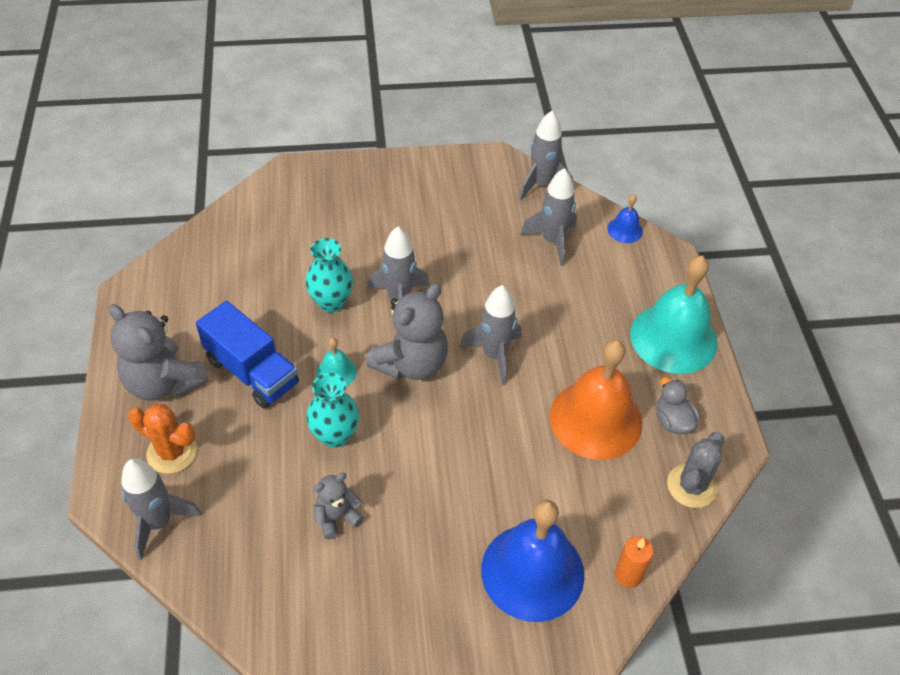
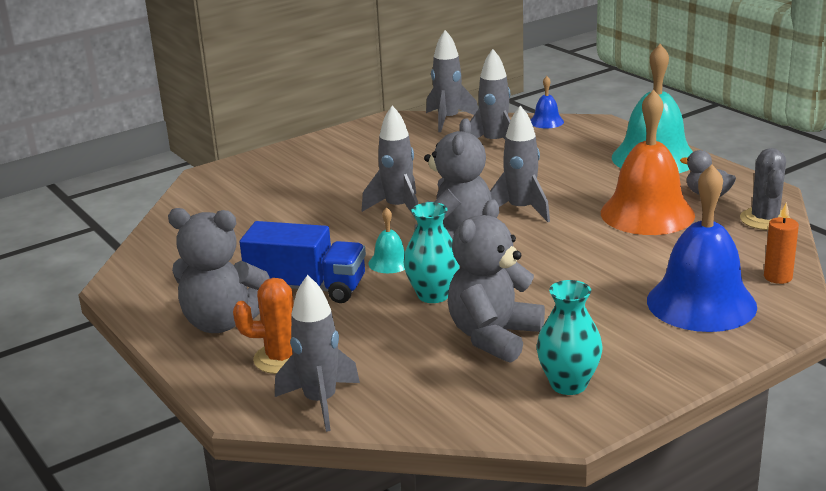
camera: 25 degrees left, 25 degrees down
(331, 302) = (336, 229): turquoise vase -> turquoise vase (568, 384)
(337, 517) = (493, 337): grey teddy bear -> grey teddy bear, size x1.86

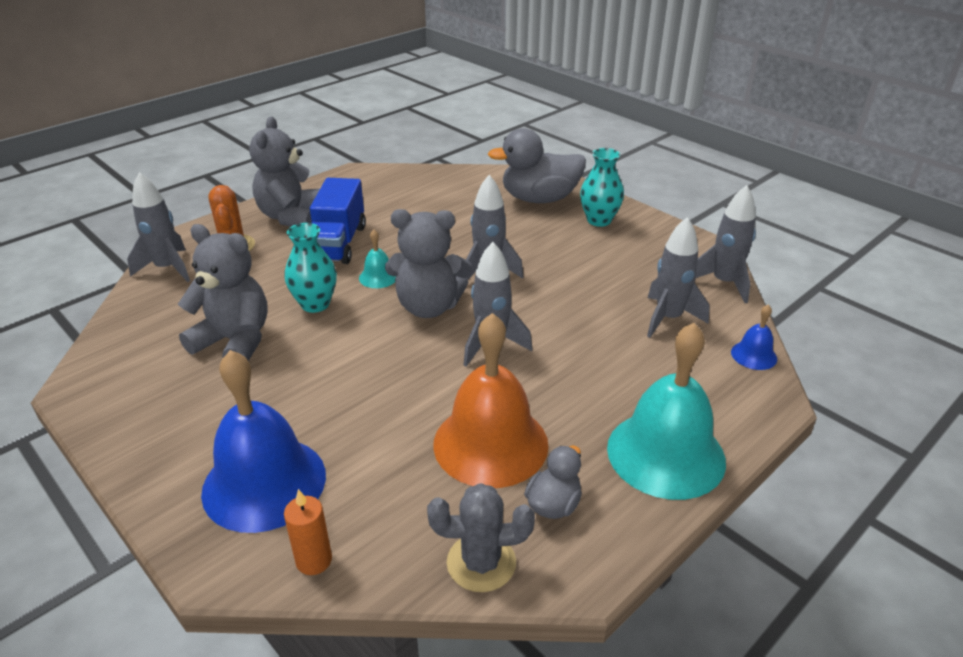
camera: 80 degrees right, 10 degrees up
(262, 180) = (539, 199): none -> grey duck
(568, 384) = (142, 387): turquoise vase -> turquoise vase (599, 220)

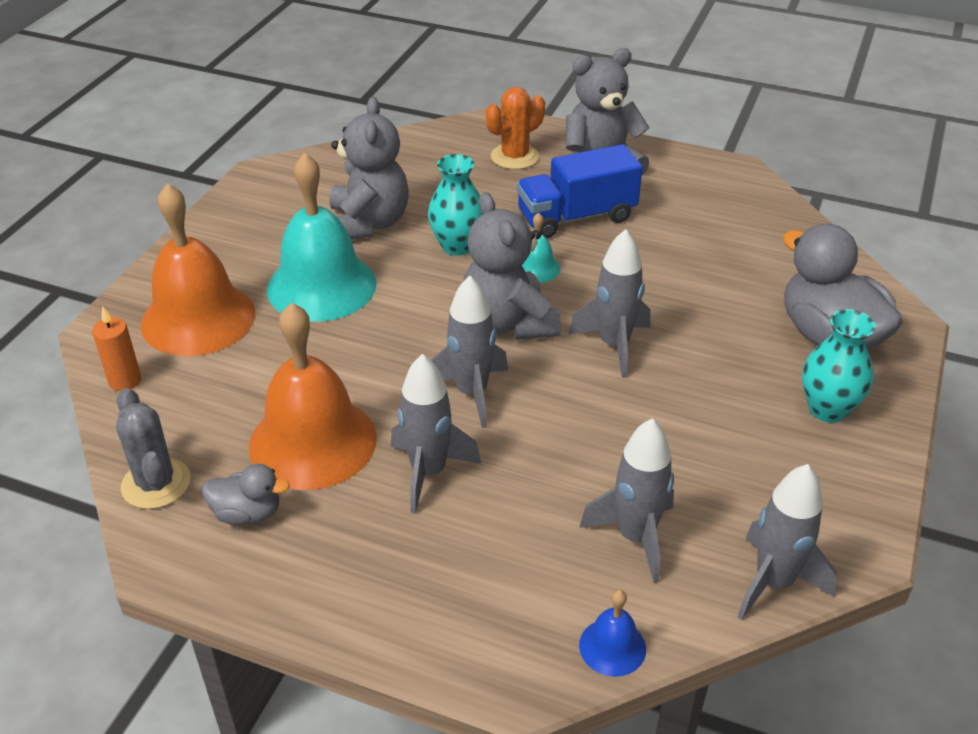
camera: 65 degrees right, 5 degrees up
(168, 268) = (449, 139): grey rocket -> grey rocket (428, 472)
(264, 483) = (198, 318): blue bell -> orange bell
(666, 454) = (365, 589): turquoise bell -> turquoise bell (321, 286)

